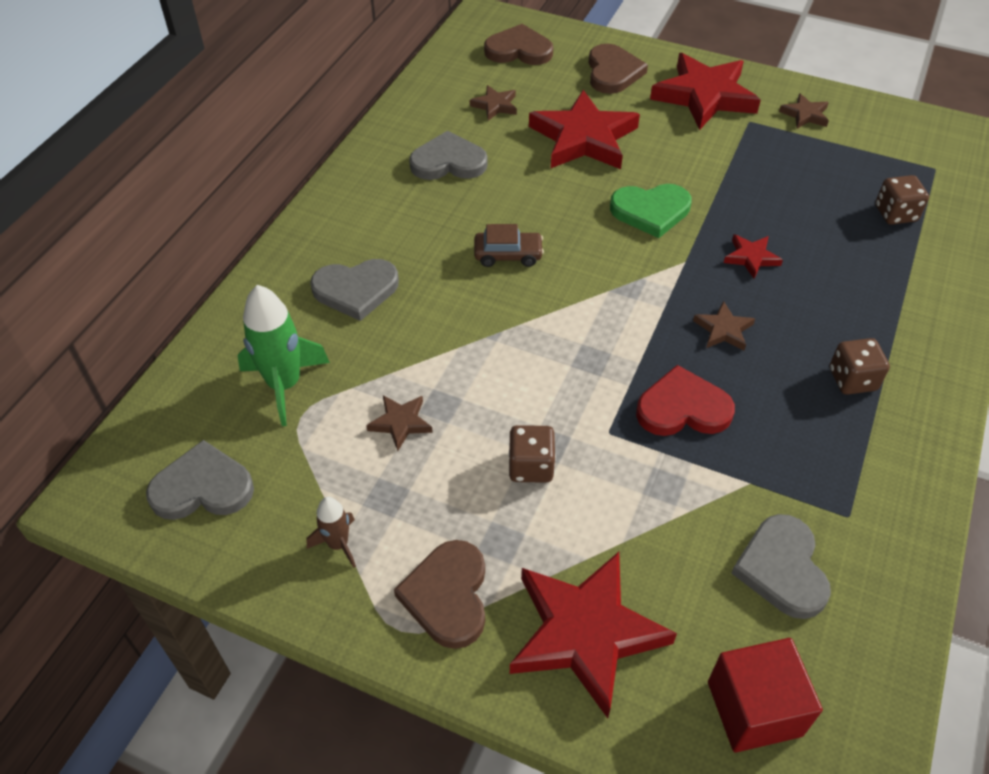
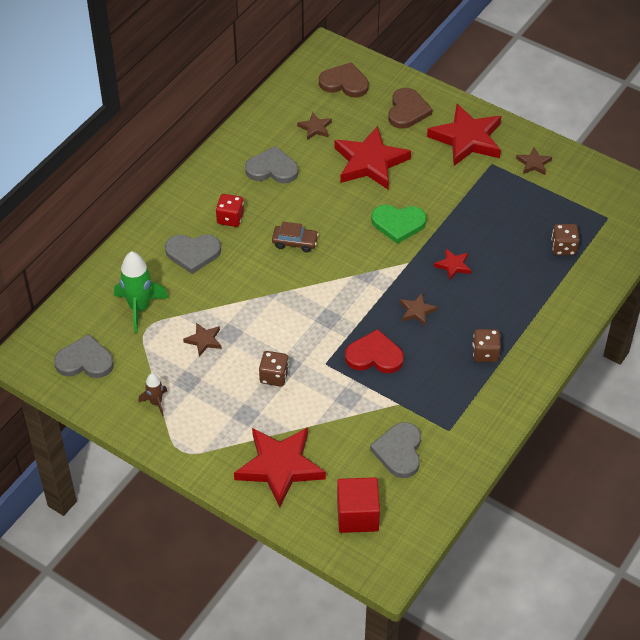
camera: 10 degrees right, 0 degrees up
(403, 234) = (230, 218): none -> red dice
(447, 596) = (210, 437): brown heart -> none

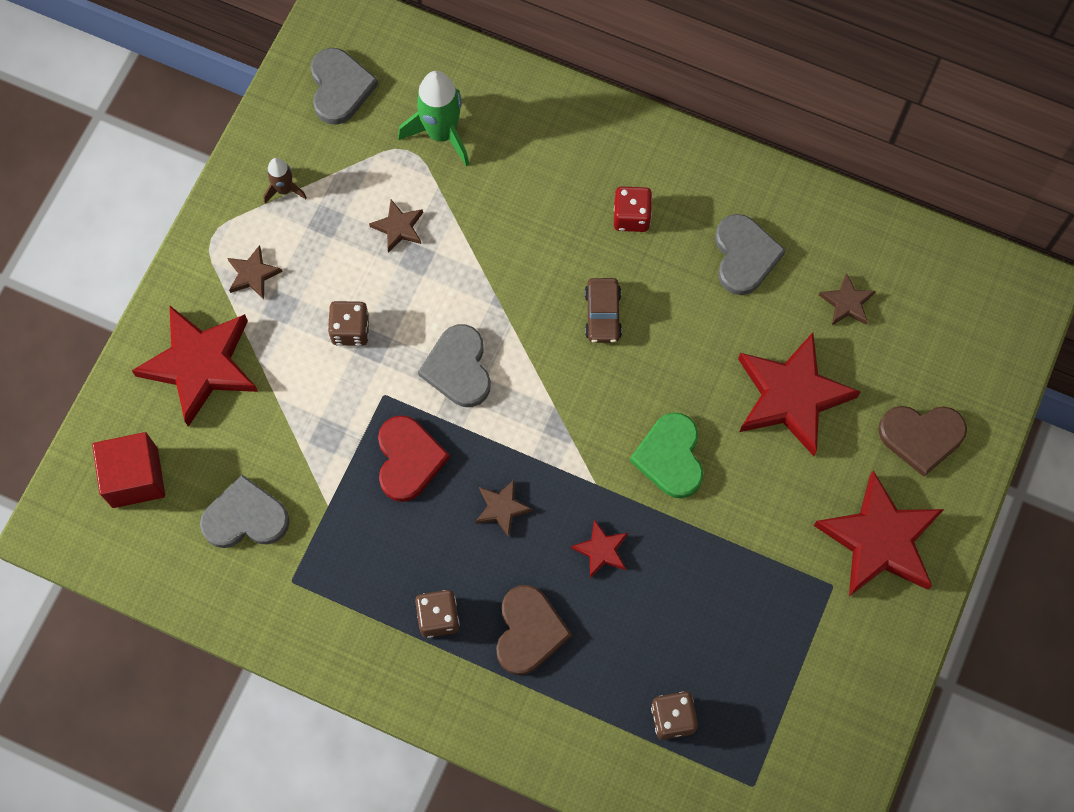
camera: 80 degrees right, 20 degrees up
(193, 253) = (554, 180): grey heart -> grey heart (458, 368)
(344, 83) = (960, 330): brown heart -> brown heart (529, 631)
(533, 163) = (849, 654): brown star -> brown star (253, 274)

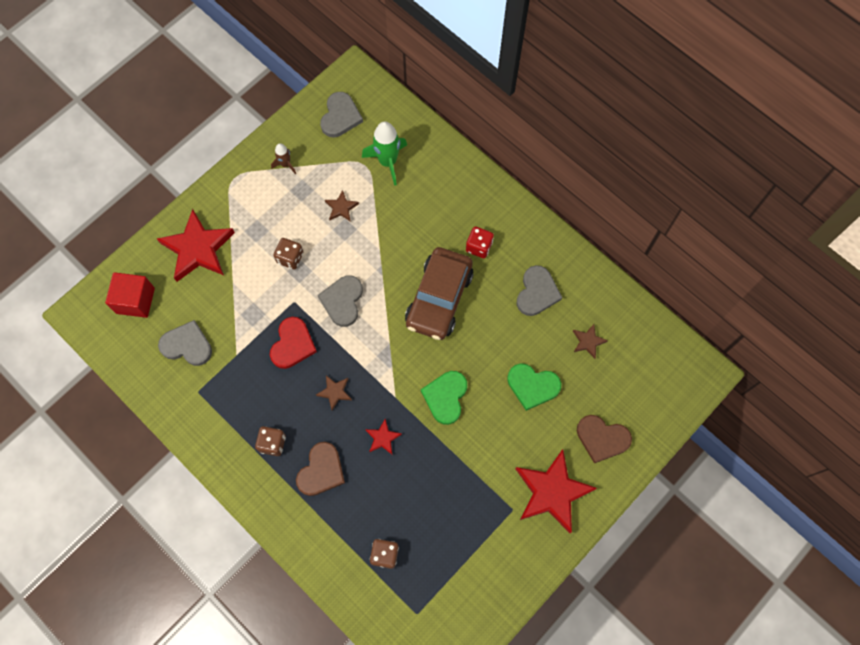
camera: 20 degrees right, 0 degrees up
(253, 274) = (248, 207): brown star -> none
(603, 314) = (439, 298): brown car -> brown car, size x2.16
(792, 396) = (532, 386): red star -> green heart

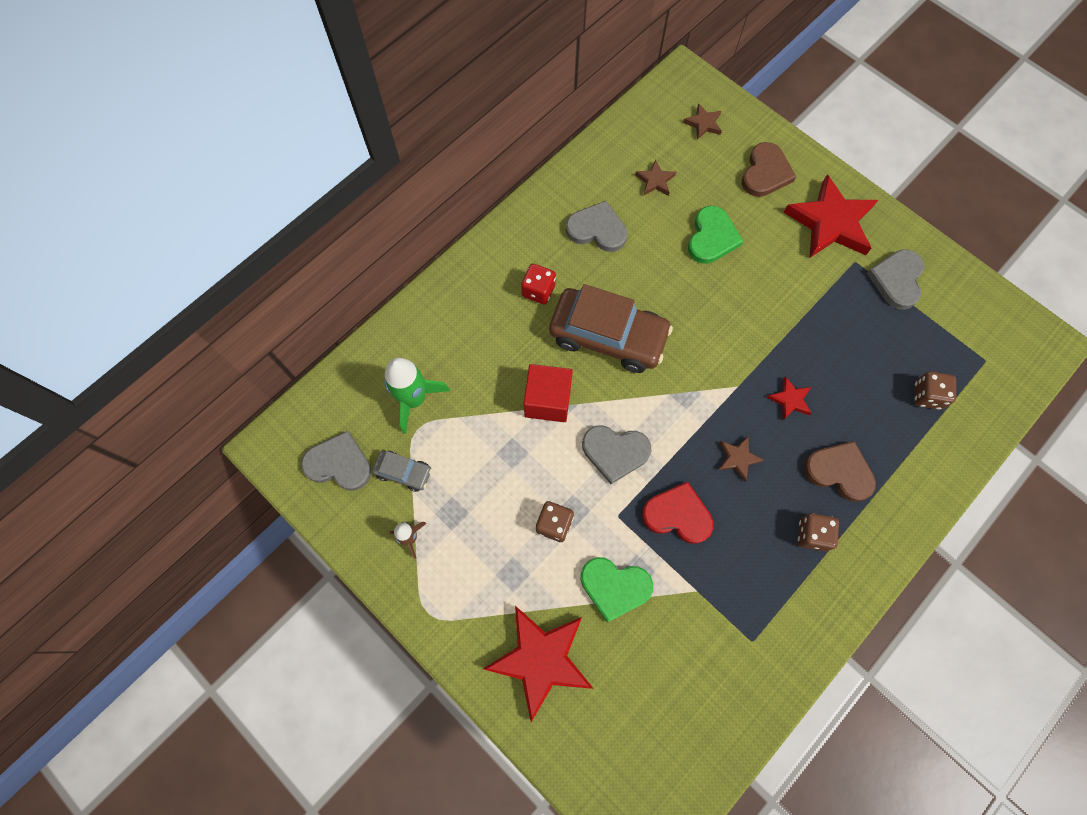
camera: 90 degrees left, 0 degrees up
(135, 300) = (623, 750): red cube -> red cube (547, 400)
(187, 345) = (687, 662): grey heart -> grey heart (896, 280)
(332, 158) = (404, 472): none -> grey car
(341, 208) = (480, 458): brown star -> brown star (703, 123)
(445, 397) = (733, 329): green heart -> green heart (614, 587)

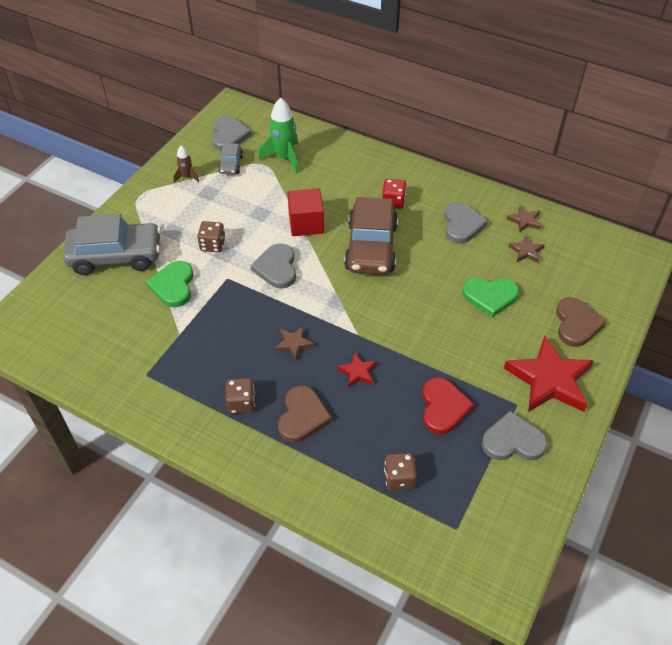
camera: 75 degrees right, 20 degrees down
(541, 659) = (116, 256): red star -> grey car
(677, 515) = (236, 313): red heart -> red heart (443, 407)
(703, 123) = (602, 273): brown star -> brown star (524, 220)
(765, 173) = (576, 324): brown heart -> brown heart turned 90 degrees counterclockwise

